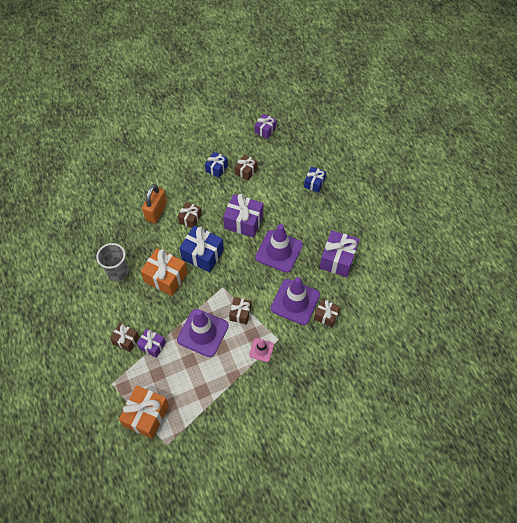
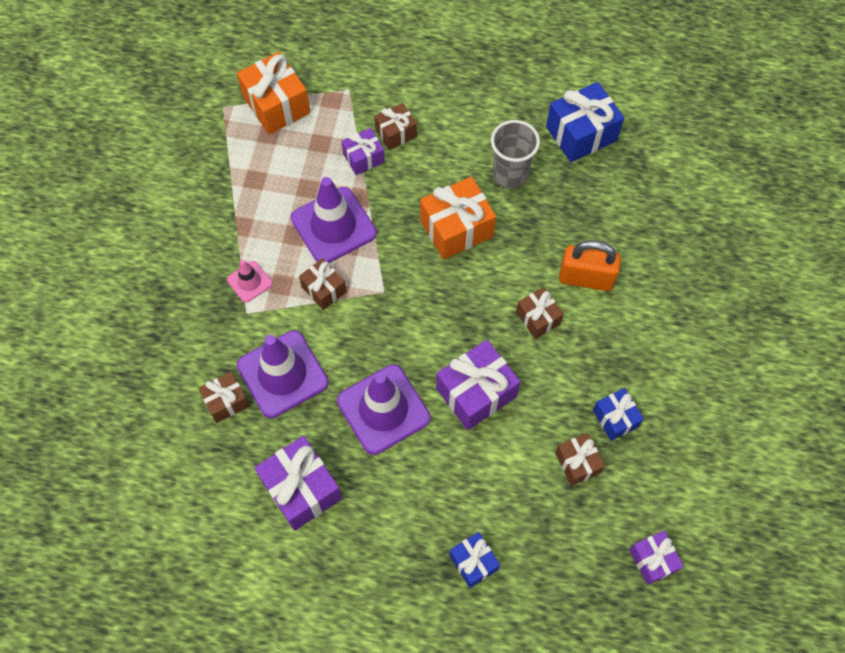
camera: 125 degrees right, 5 degrees up
(156, 211) = (586, 278): orange padlock -> orange padlock turned 45 degrees counterclockwise
(203, 254) = (458, 298): blue gift -> blue gift (581, 134)

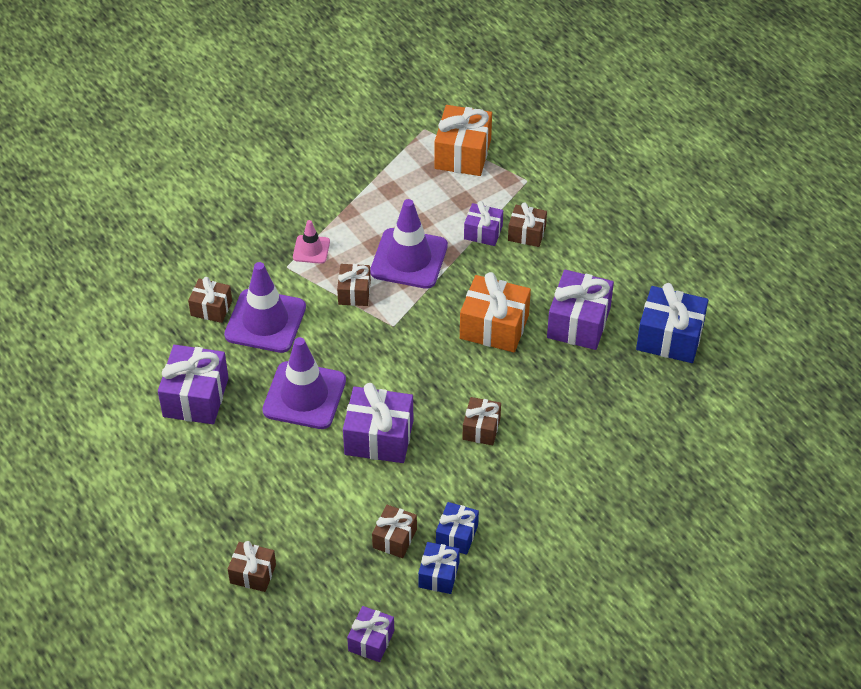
camera: 45 degrees right, 15 degrees down
(473, 562) = (250, 534): blue gift -> blue gift (438, 575)
(510, 174) = (578, 323): grey cup -> purple gift
(512, 593) = (253, 573): none -> brown gift
(586, 278) = (549, 432): orange padlock -> none

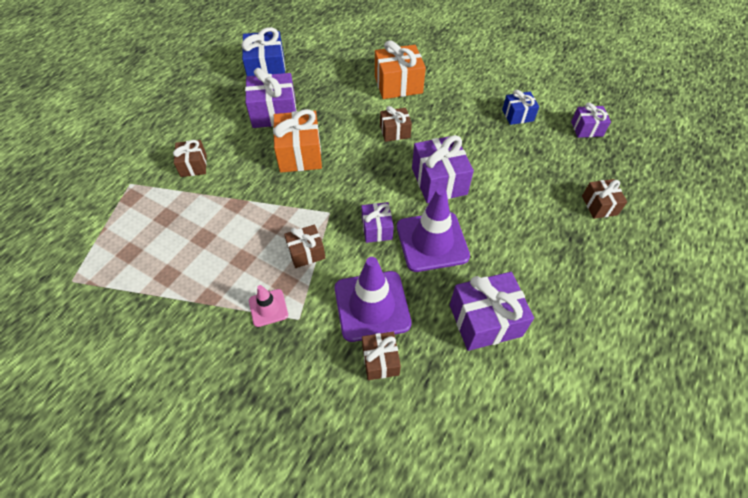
camera: 115 degrees left, 5 degrees up
(394, 538) = (510, 144): brown gift -> none
(409, 259) = (250, 229): purple traffic cone -> none
(457, 535) = (484, 117): blue gift -> none
(462, 154) = (103, 238): orange gift -> orange gift (398, 84)
(483, 232) = (201, 191): purple gift -> purple gift (377, 229)

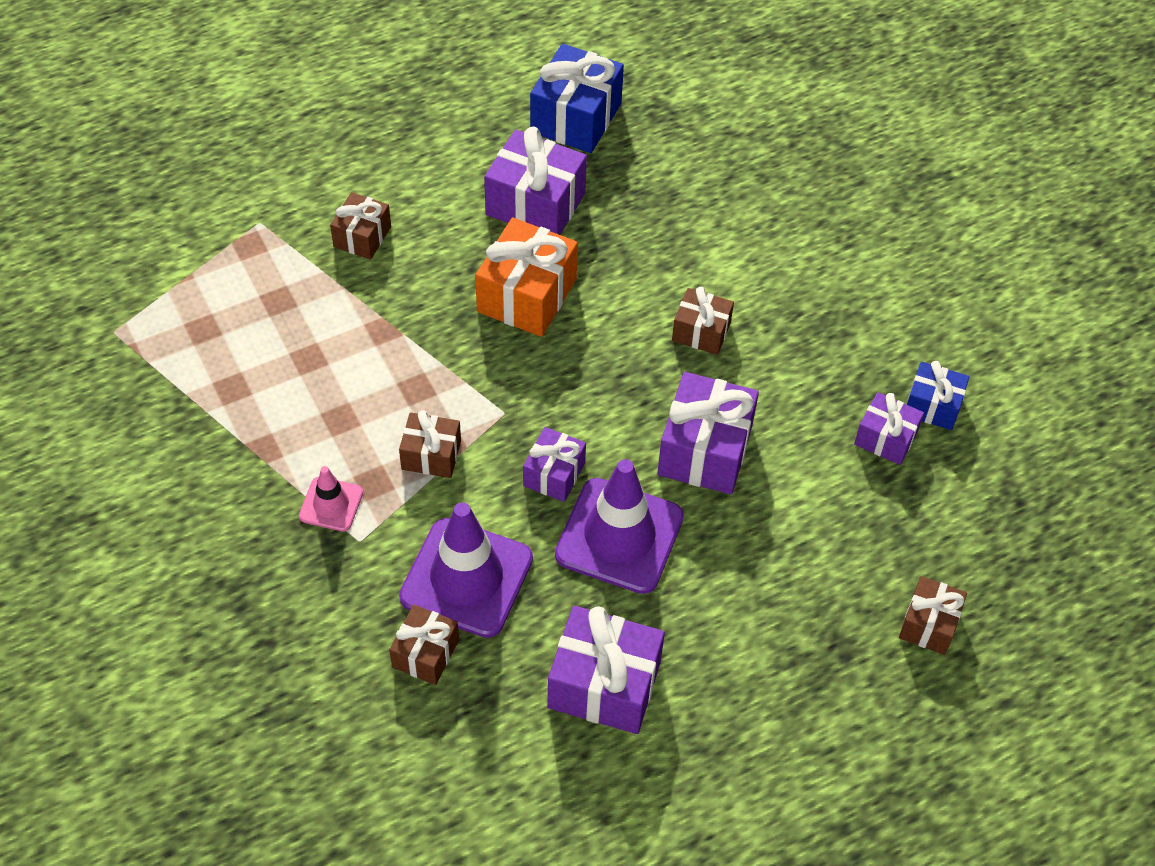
camera: 30 degrees right, 0 degrees up
(398, 84) = (773, 248): orange gift -> none
(586, 129) = (1033, 491): purple gift -> purple gift (885, 438)

